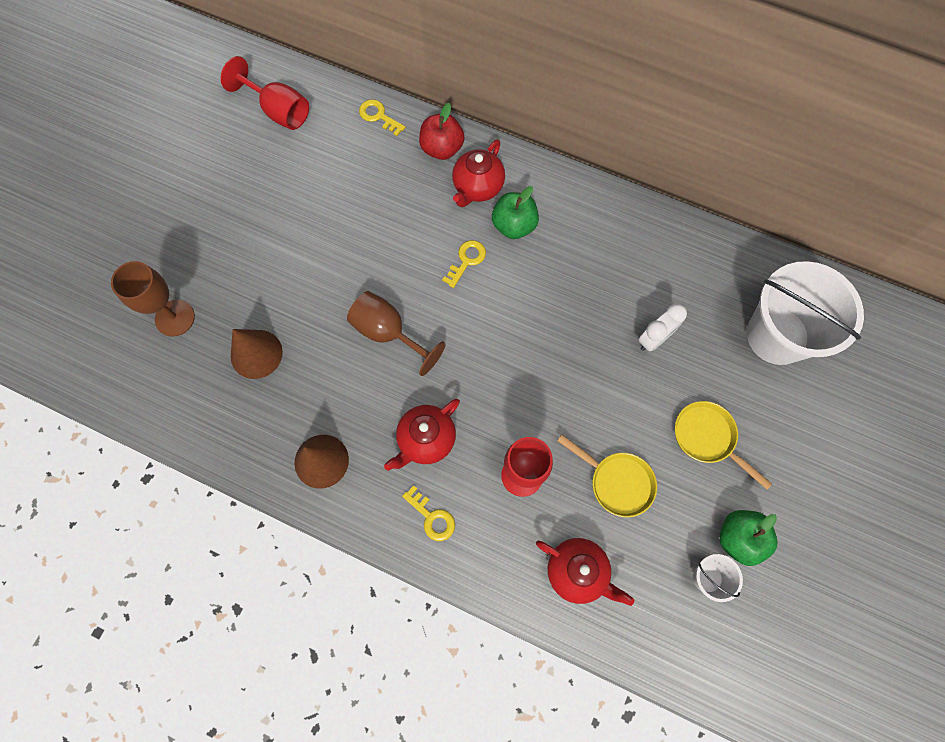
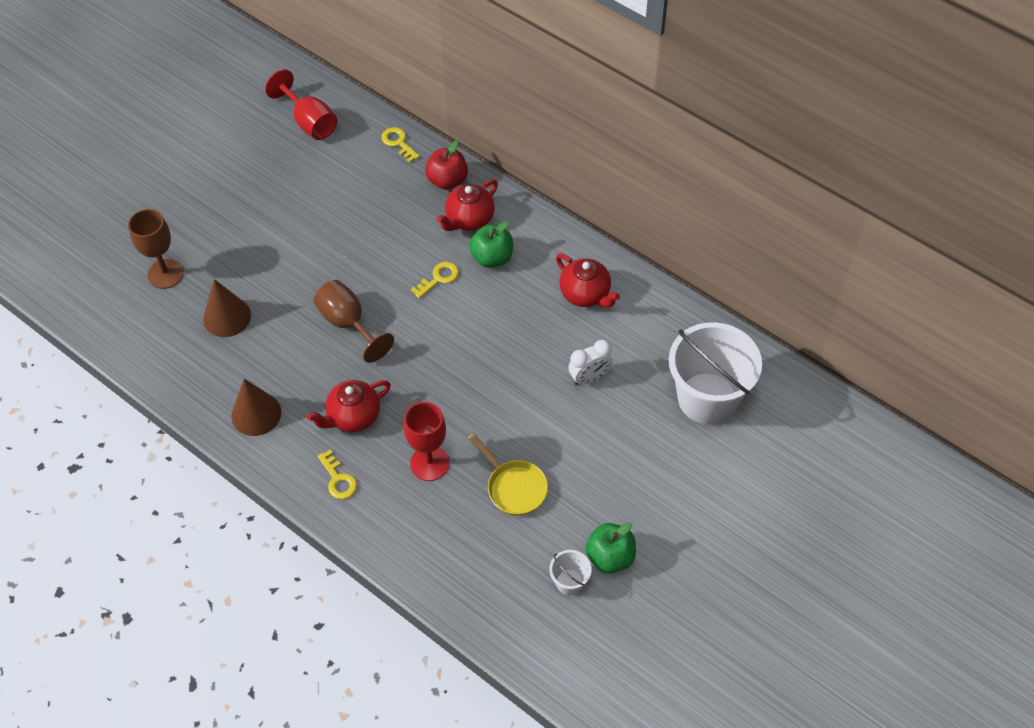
camera: 15 degrees right, 15 degrees down
(577, 572) = (453, 551): red teapot -> red teapot (586, 294)
(707, 438) = (610, 469): yellow pan -> none

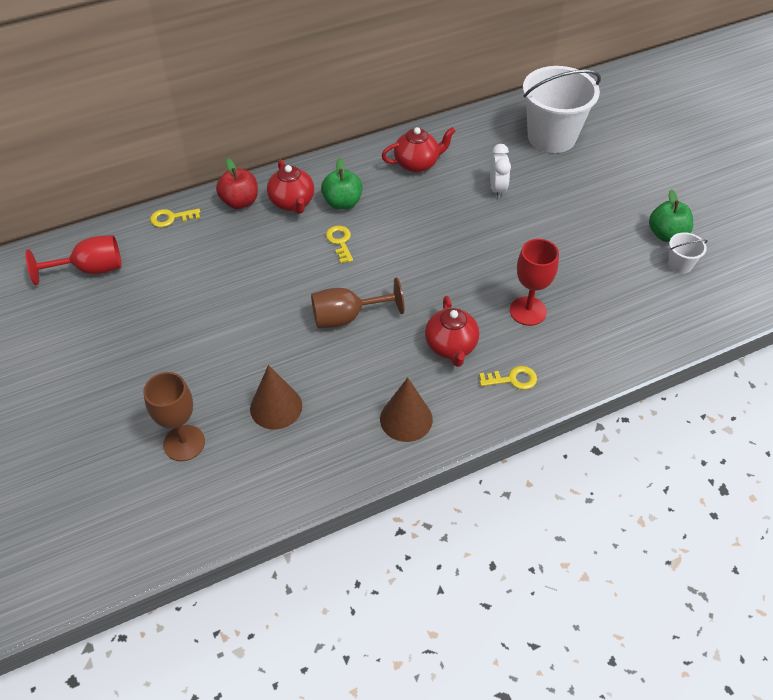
camera: 65 degrees left, 5 degrees down
(514, 487) = (577, 267): yellow pan -> none

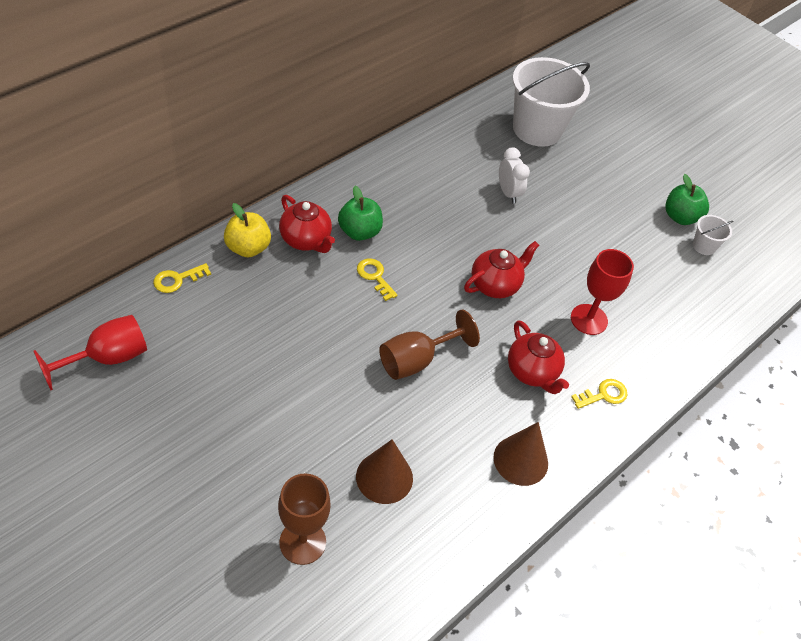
camera: 25 degrees left, 0 degrees up
(240, 202) = (248, 248): red apple -> yellow apple
(417, 164) = (418, 176): red teapot -> red teapot (495, 285)

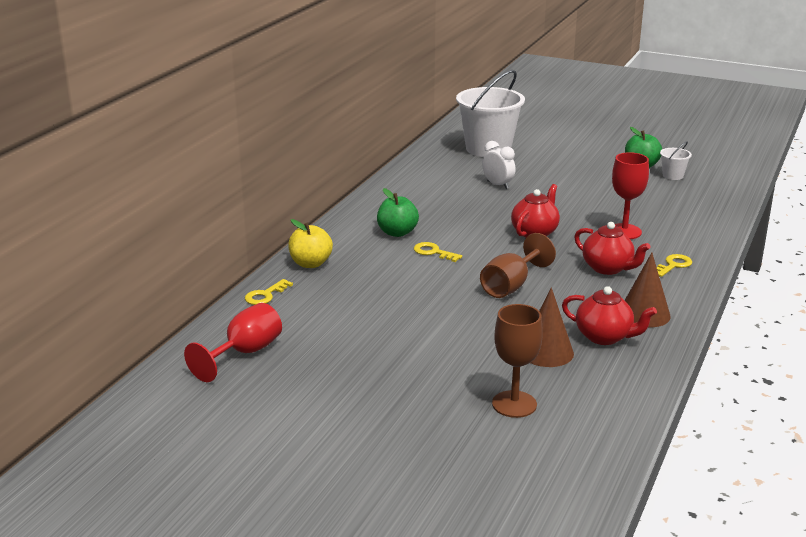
camera: 15 degrees left, 25 degrees down
(306, 240) = (356, 247): red teapot -> red teapot (605, 337)

